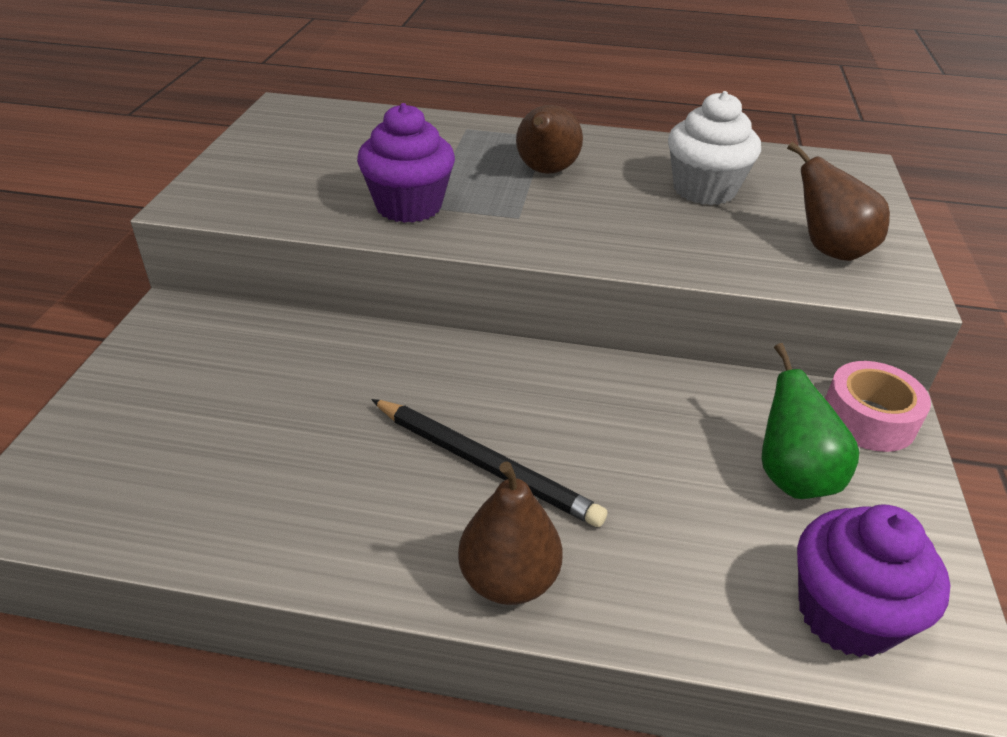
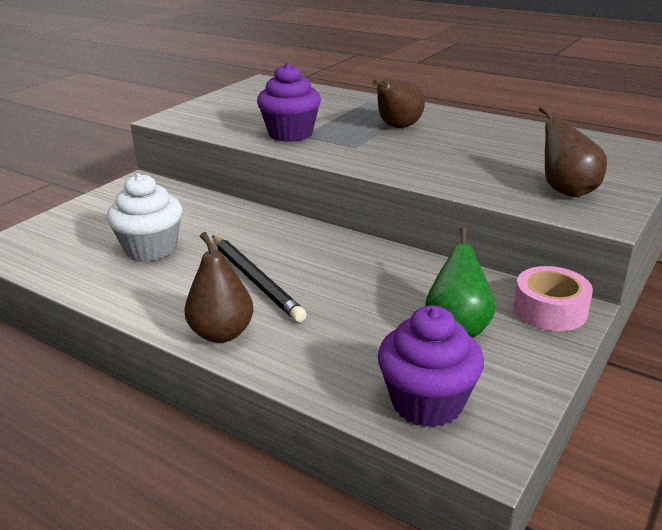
camera: 25 degrees right, 10 degrees down
(704, 190) = (504, 148): white cupcake -> white cupcake (151, 249)

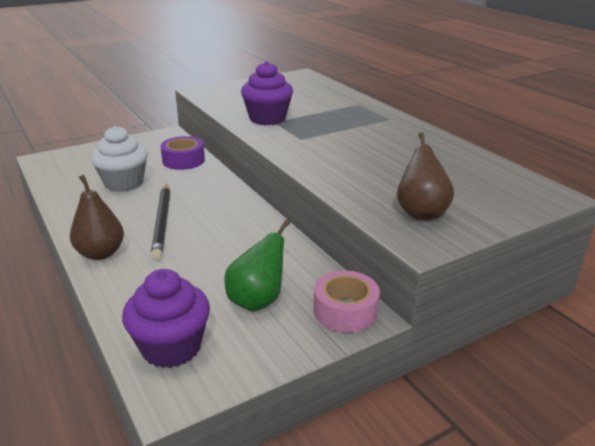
camera: 25 degrees right, 0 degrees up
(195, 207) = (183, 160): none -> purple tape
(397, 127) = (354, 130): brown pear -> none

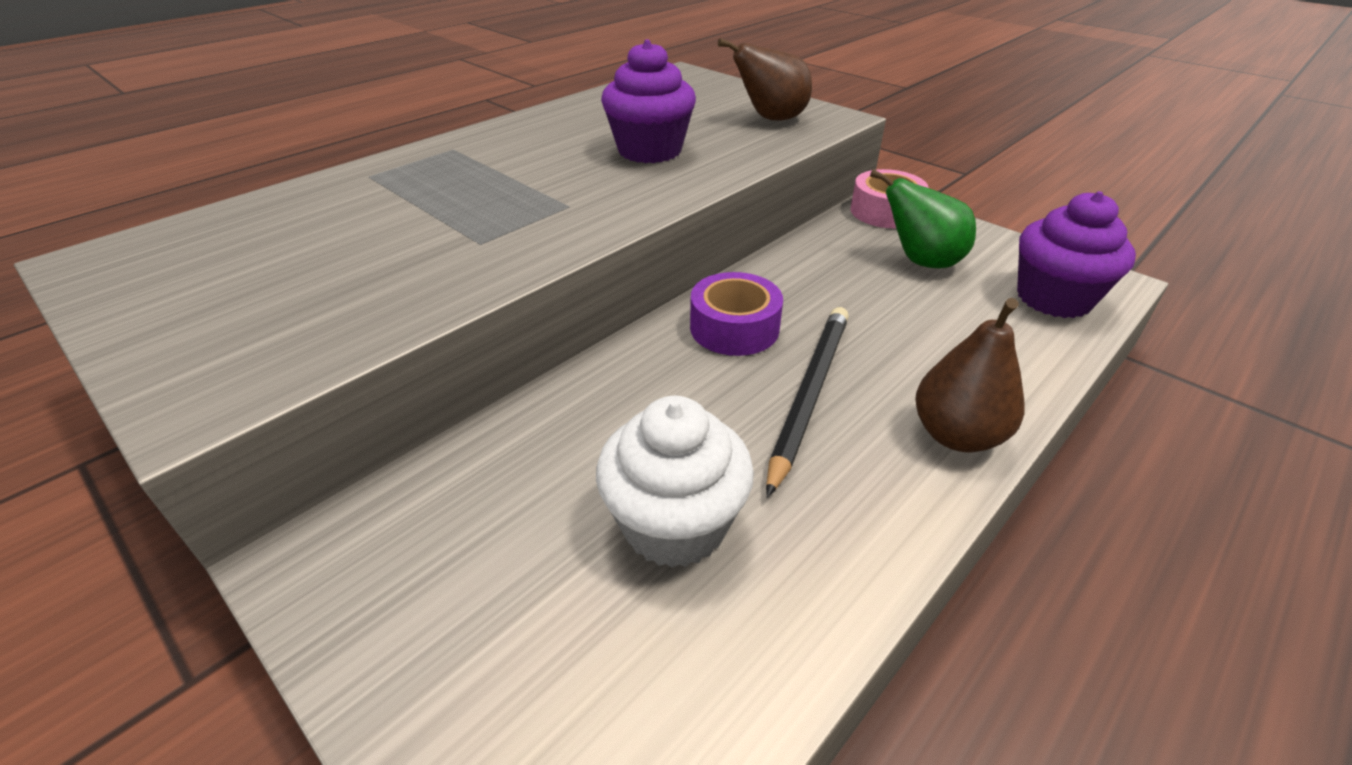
camera: 105 degrees left, 10 degrees up
(162, 223) = (809, 395): black pencil -> black pencil turned 45 degrees counterclockwise
(183, 160) = (512, 456): purple tape -> purple tape (734, 328)
(267, 119) = (464, 251): purple cupcake -> purple cupcake (650, 150)

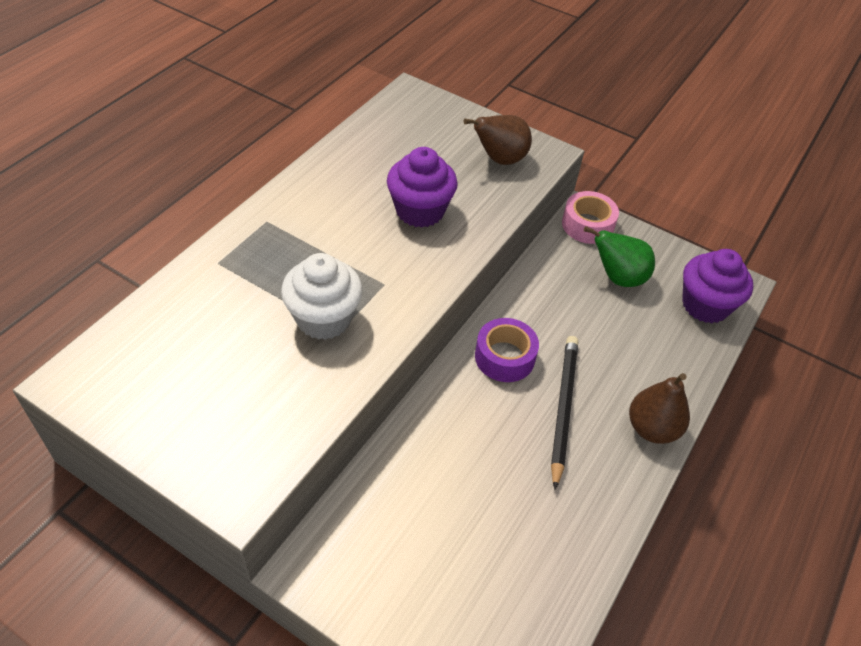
camera: 15 degrees left, 10 degrees up
(674, 524) = (506, 513): white cupcake -> white cupcake (324, 318)

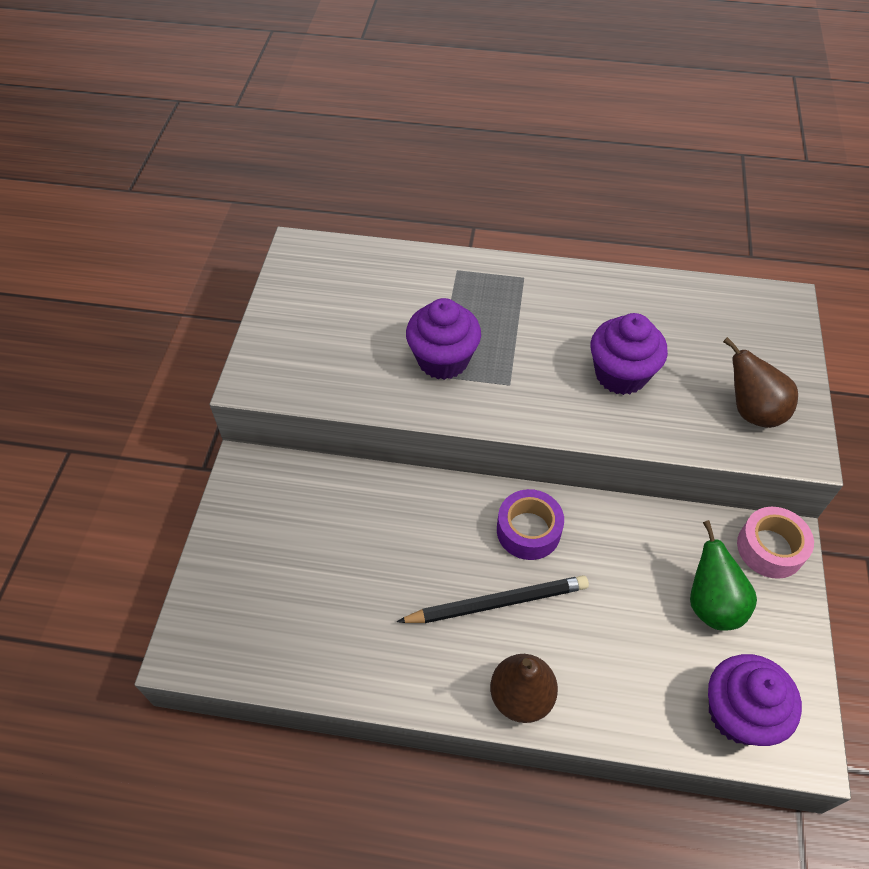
camera: 70 degrees right, 5 degrees up
(324, 318) = (443, 360): white cupcake -> purple cupcake

